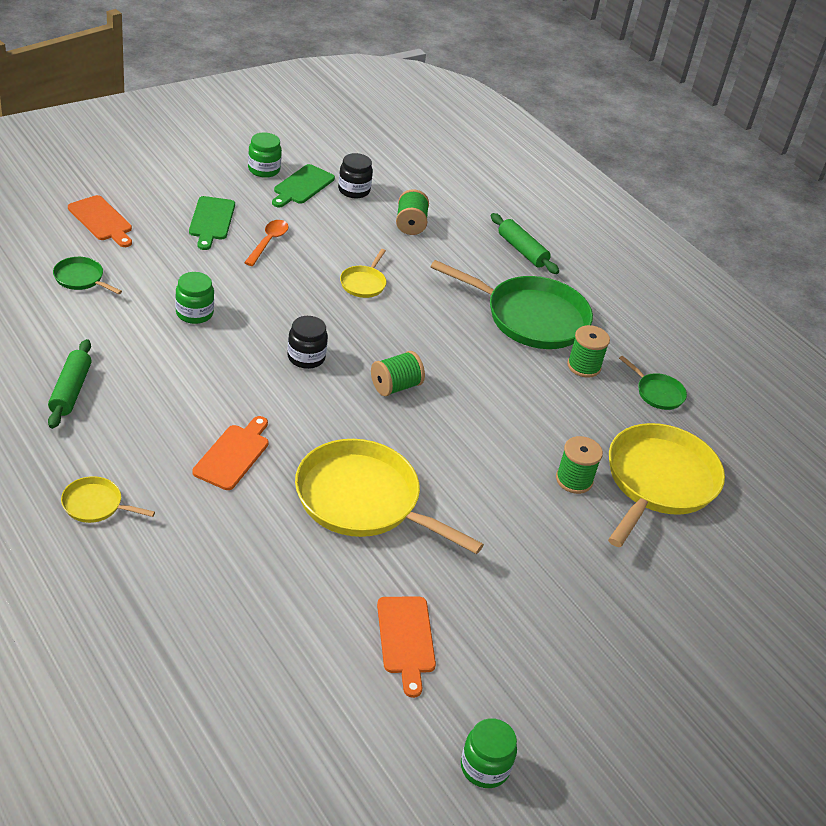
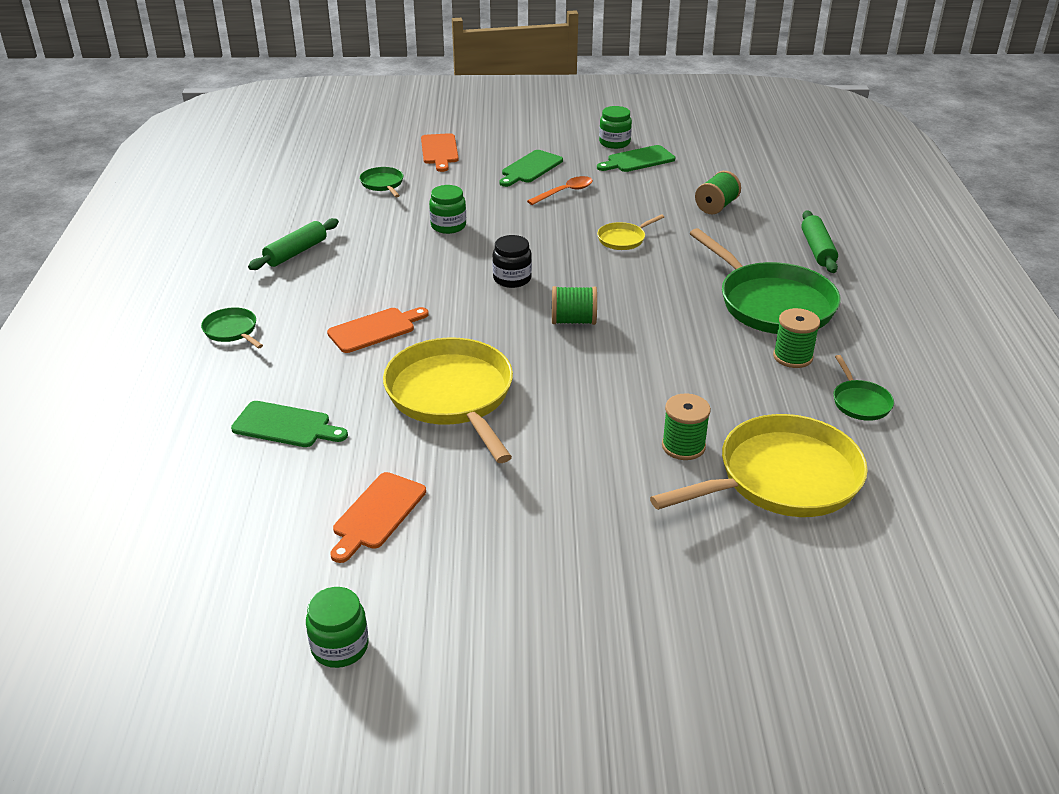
camera: 40 degrees right, 5 degrees down
(95, 505) = (232, 331): yellow pan -> green pan
(249, 587) = (285, 426): none -> green cutting board
(354, 190) = (685, 172): black jar -> none

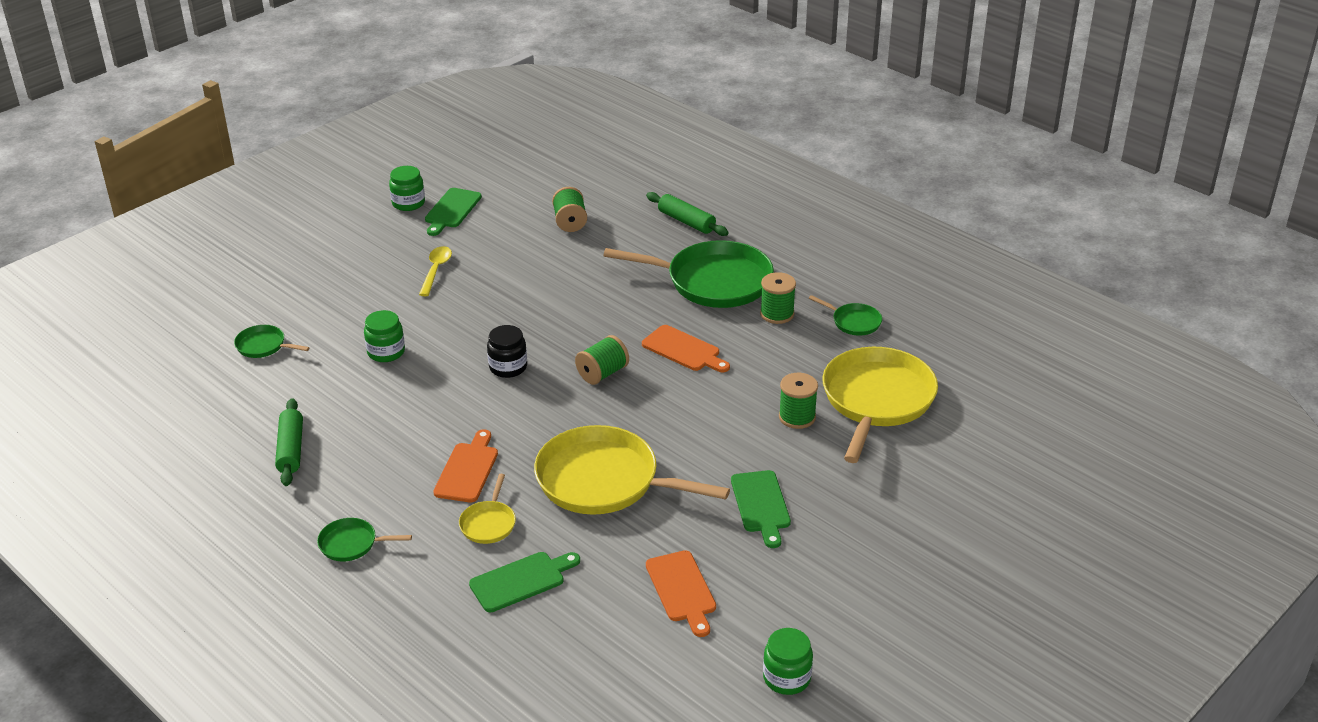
camera: 45 degrees left, 0 degrees up
(439, 151) = (264, 287): orange cutting board -> orange cutting board (684, 350)
(530, 168) = (373, 263): green cutting board -> green cutting board (761, 505)
(565, 192) = (436, 270): orange spoon -> yellow spoon
(623, 239) = (542, 287): yellow pan -> yellow pan (488, 523)

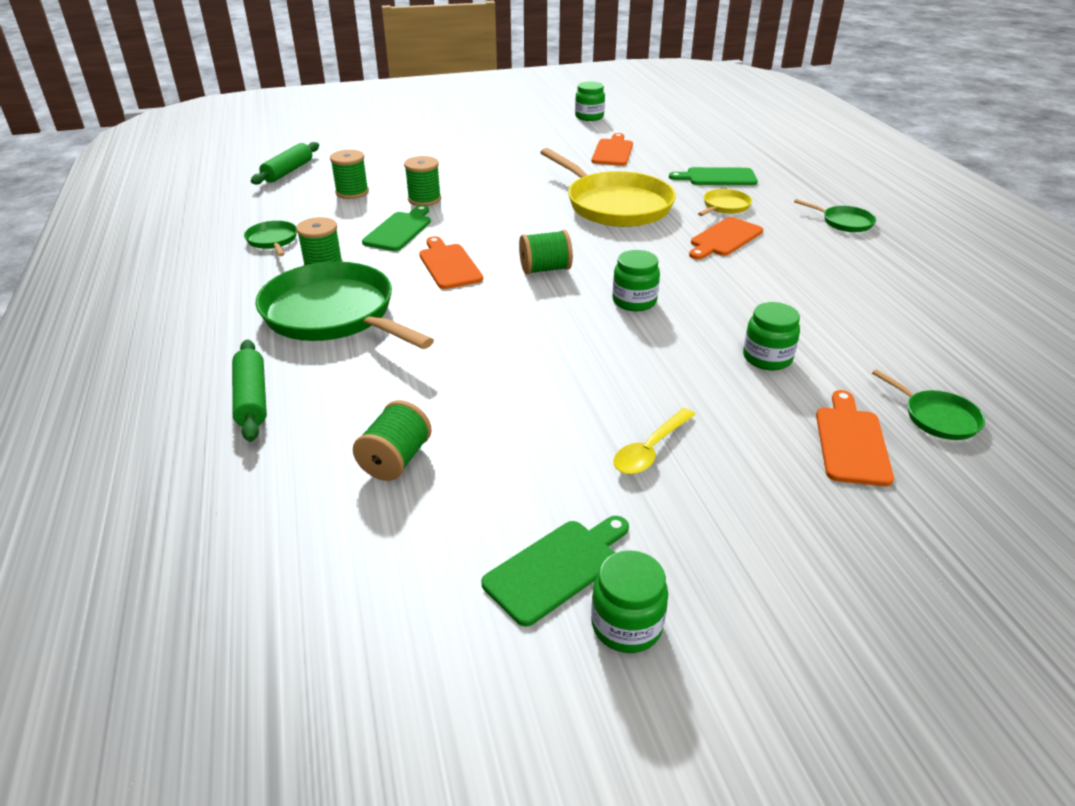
camera: 150 degrees left, 0 degrees up
(290, 449) = (898, 296): green rolling pin -> green rolling pin (288, 171)
(318, 312) = (851, 442): none -> orange cutting board
(508, 367) = (634, 301): black jar -> green jar
(761, 505) = (516, 168): green cutting board -> green cutting board (399, 230)
(876, 400) = (352, 192): yellow pan -> green spool

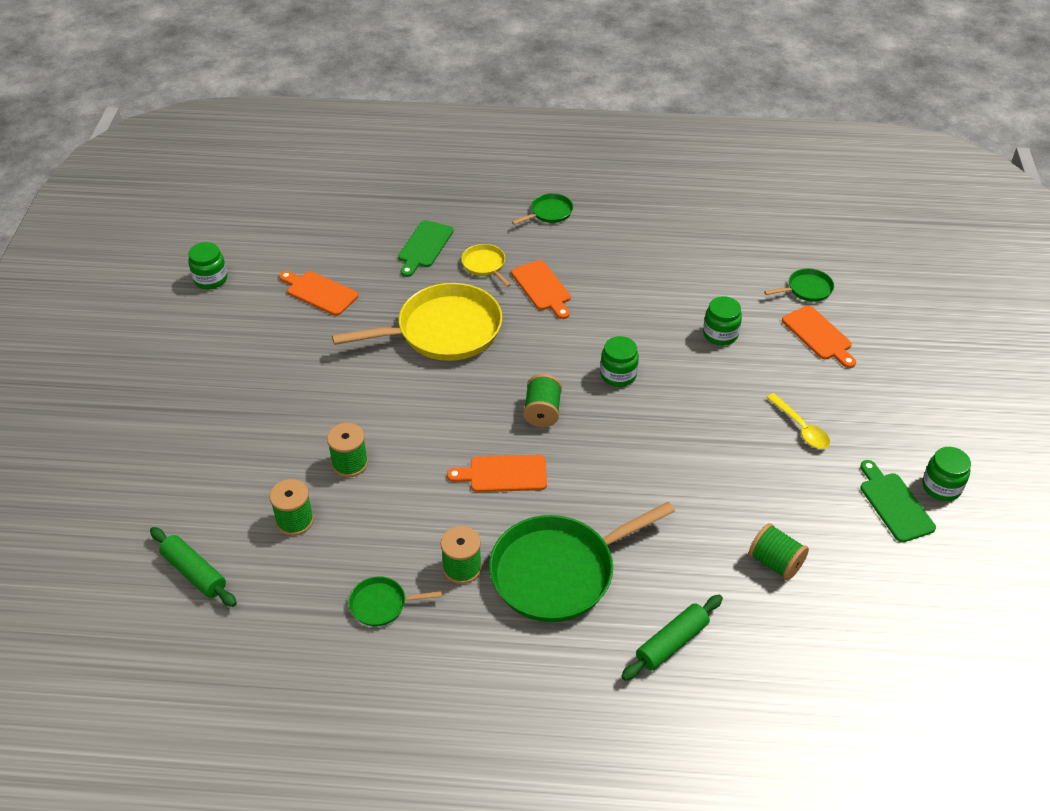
camera: 70 degrees left, 10 degrees up
(252, 398) = (671, 643): green rolling pin -> green rolling pin turned 45 degrees counterclockwise
(399, 230) = (412, 496): green cutting board -> none
(851, 442) = (818, 335): orange cutting board -> orange cutting board turned 150 degrees counterclockwise

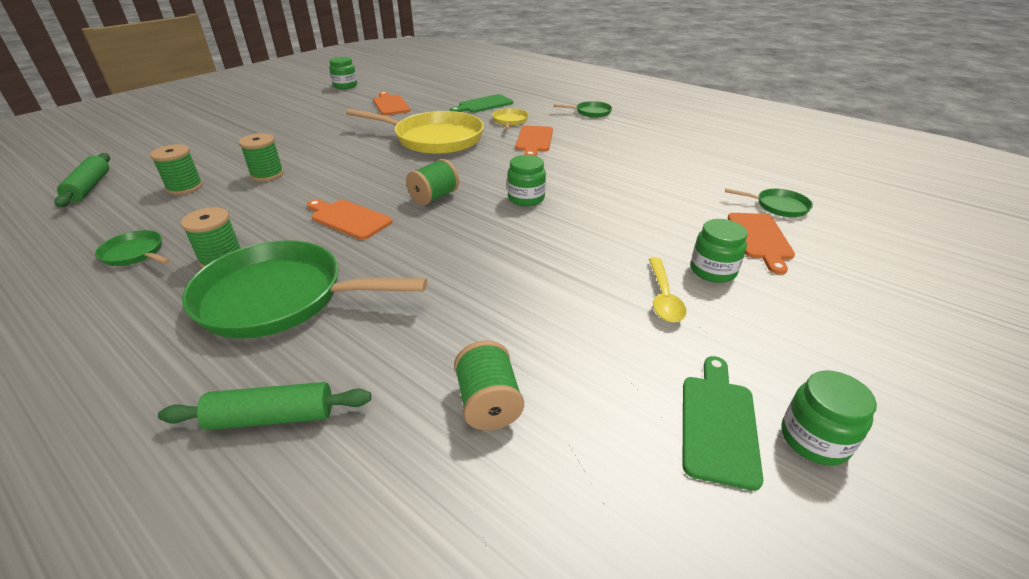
camera: 35 degrees right, 10 degrees down
(720, 334) = (652, 206): green jar -> green jar (713, 271)

